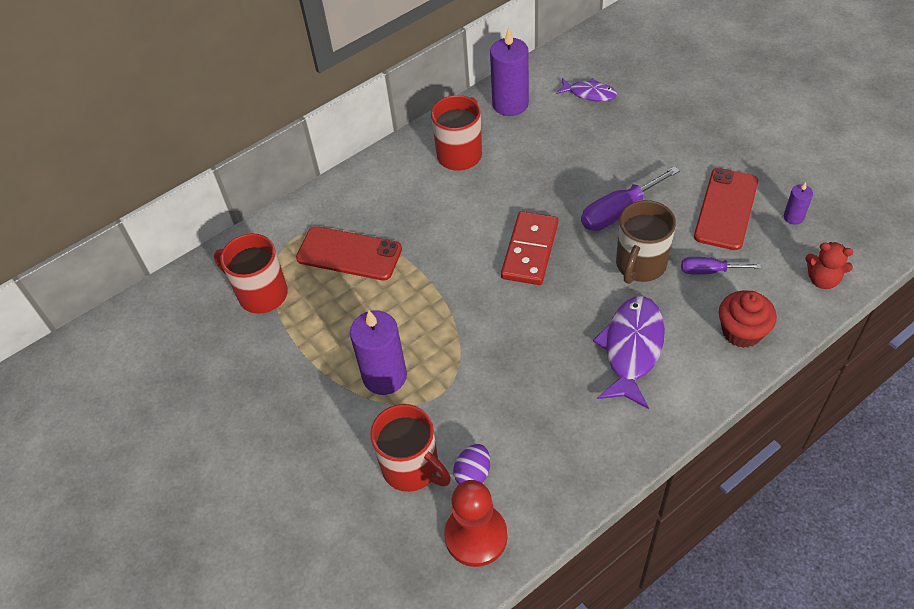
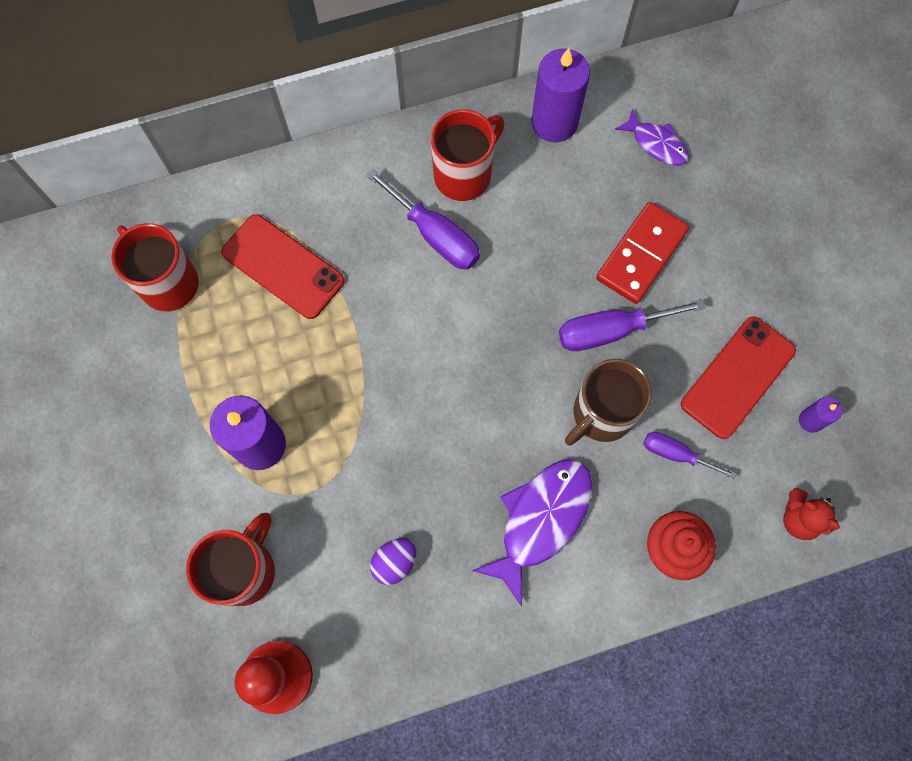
camera: 15 degrees right, 20 degrees up
(412, 468) = (245, 570): red mug -> red mug turned 120 degrees counterclockwise
(457, 197) = (435, 235): none -> purple screwdriver
(473, 474) = (305, 603): purple egg -> purple egg (394, 562)
(530, 250) = (486, 344): red domino -> red domino (641, 255)

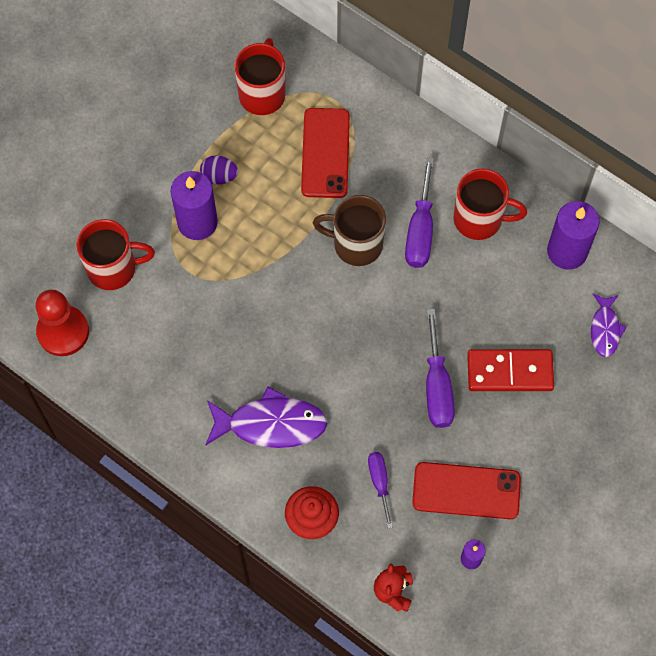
camera: 55 degrees right, 5 degrees down
(394, 562) = (180, 352): purple egg -> purple egg (219, 176)
(601, 414) = (372, 417): brown mug -> brown mug (356, 244)
(611, 331) = (437, 386): purple screwdriver -> purple screwdriver turned 135 degrees counterclockwise

